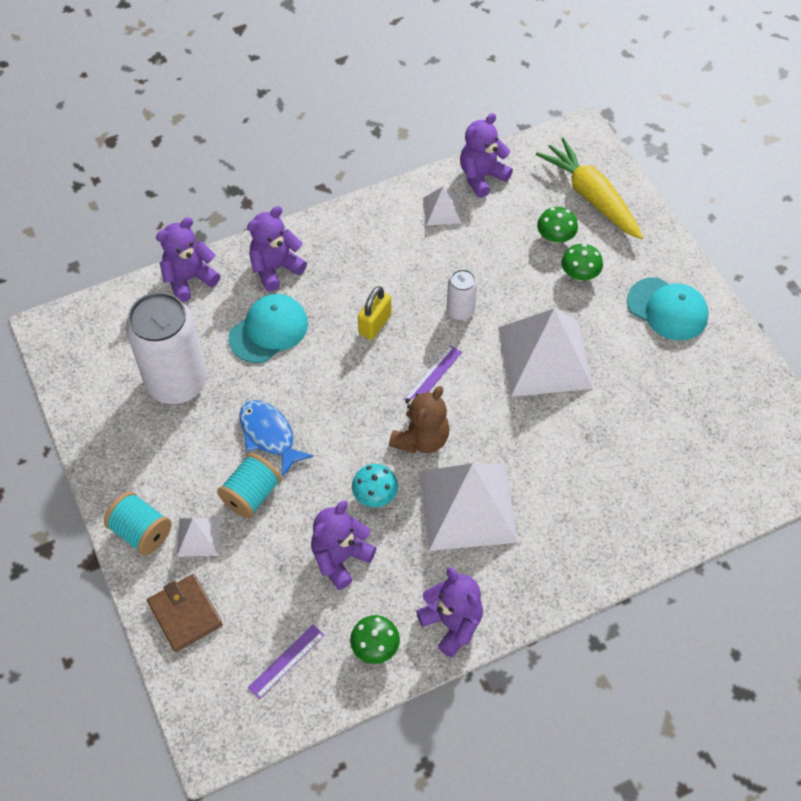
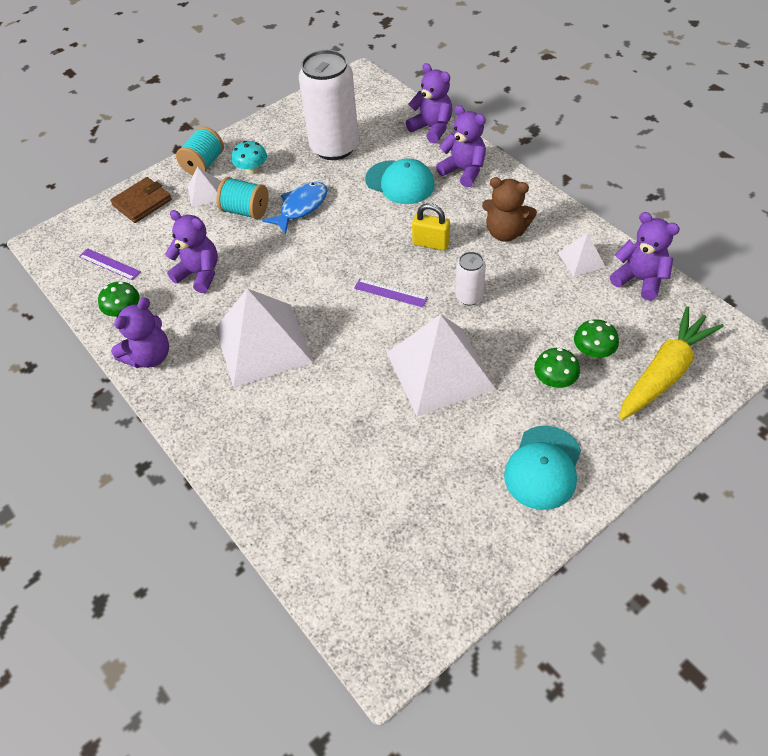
camera: 80 degrees right, 5 degrees down
(375, 495) = (260, 282): turquoise mushroom -> turquoise mushroom (252, 170)
(421, 439) = (322, 299): brown teddy bear -> brown teddy bear (505, 232)

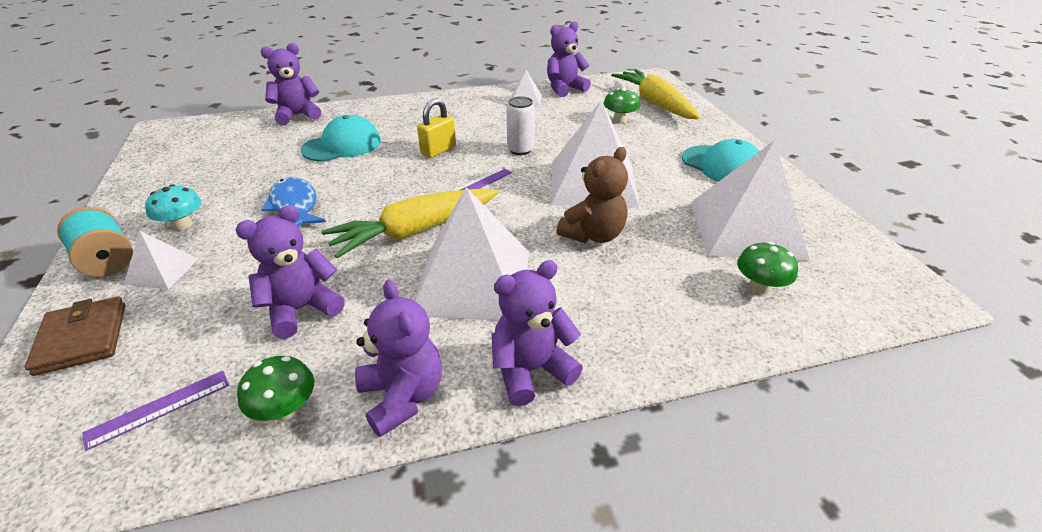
camera: 70 degrees left, 15 degrees down
(246, 211) = (244, 245): turquoise spool -> none
(305, 286) = (416, 231): none -> yellow carrot
(334, 147) = (238, 166): white can -> none
(425, 506) = (746, 229): none -> white pyramid
(463, 171) = (371, 116): purple teddy bear -> purple teddy bear (531, 370)
(505, 232) = (465, 118): brown teddy bear -> brown teddy bear (593, 235)
(554, 380) = (638, 140): green mushroom -> green mushroom (759, 287)

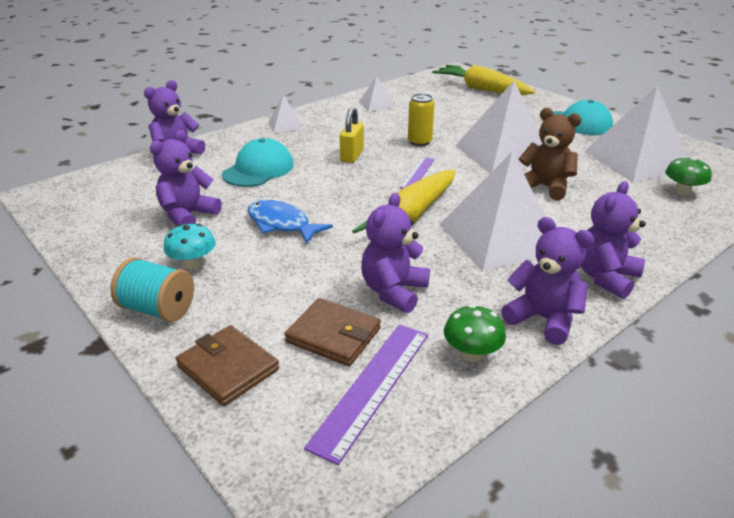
camera: 25 degrees left, 5 degrees down
(159, 408) = (372, 387): purple ruler -> purple ruler, size x1.65
(161, 271) = (227, 302): white pyramid -> white pyramid (285, 125)
(196, 338) = (333, 335): none -> brown wallet
(520, 150) = (419, 142): white can -> yellow can
(564, 89) = (397, 90): purple teddy bear -> purple teddy bear (188, 215)
(593, 235) = (545, 187): brown teddy bear -> brown teddy bear turned 75 degrees counterclockwise
(619, 120) = (469, 106): green mushroom -> none

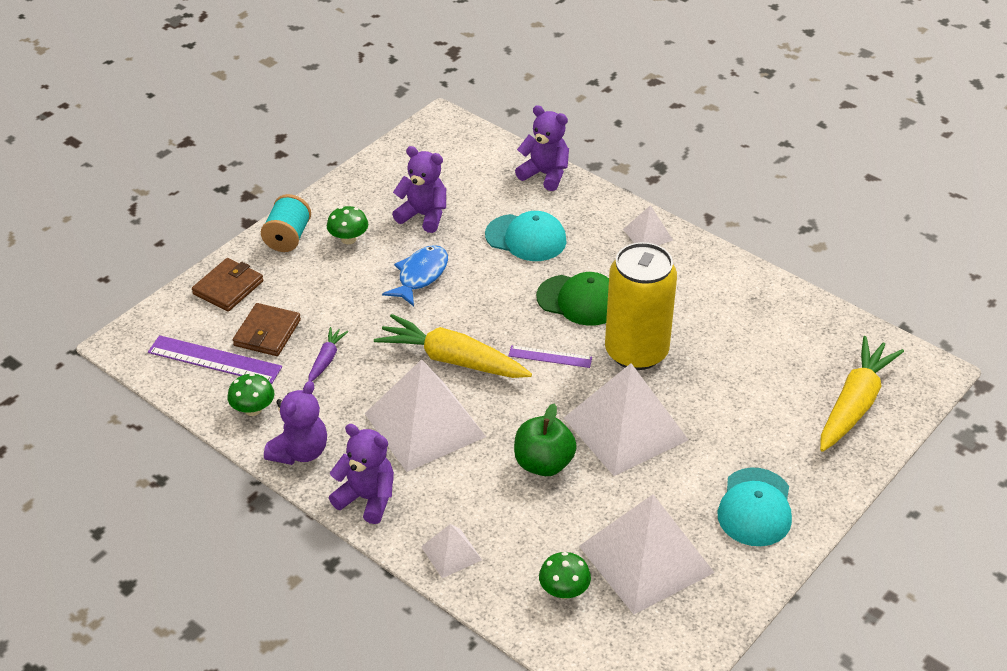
camera: 80 degrees right, 10 degrees up
(193, 264) = (348, 239): turquoise mushroom -> green mushroom
(352, 156) = (579, 300): yellow padlock -> green cap
(376, 104) = (745, 301): white pyramid -> white pyramid (451, 553)
(394, 291) = (326, 359): purple teddy bear -> purple carrot
(419, 142) = (636, 352): yellow can -> yellow can, size x2.11
(545, 187) = (543, 464): brown teddy bear -> green apple

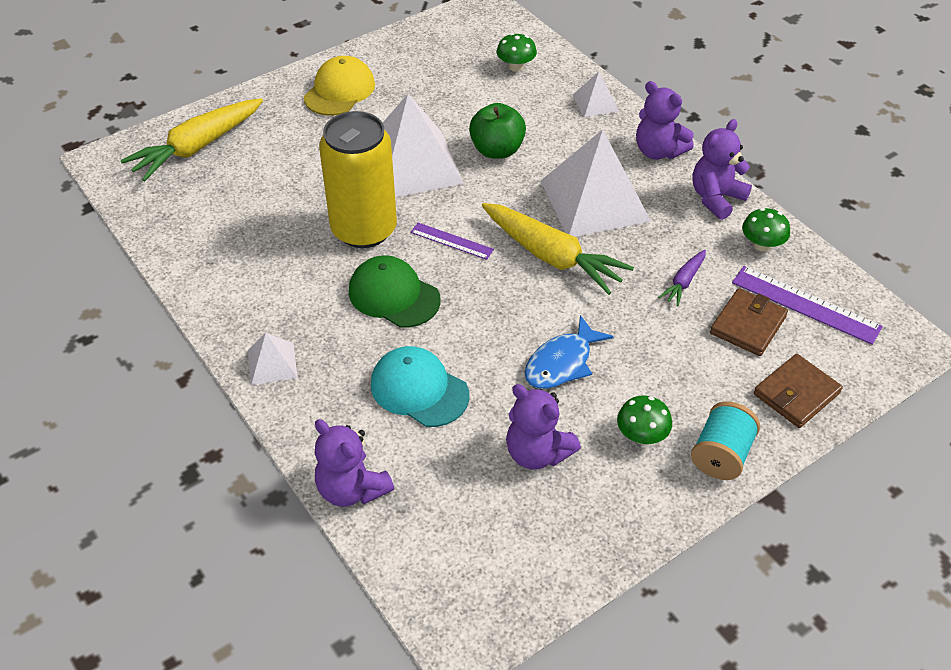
camera: 165 degrees left, 5 degrees up
(646, 559) = (444, 74): white pyramid -> none
(755, 507) = (339, 91): turquoise cap -> yellow cap

